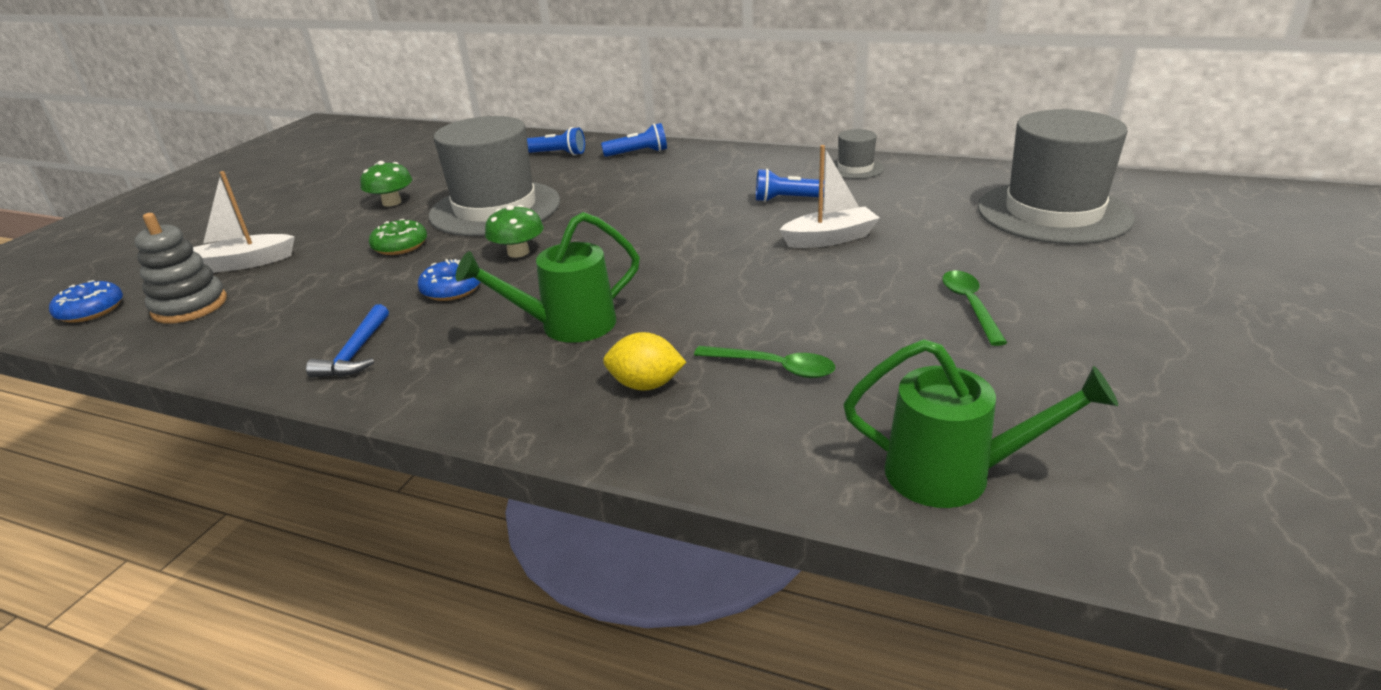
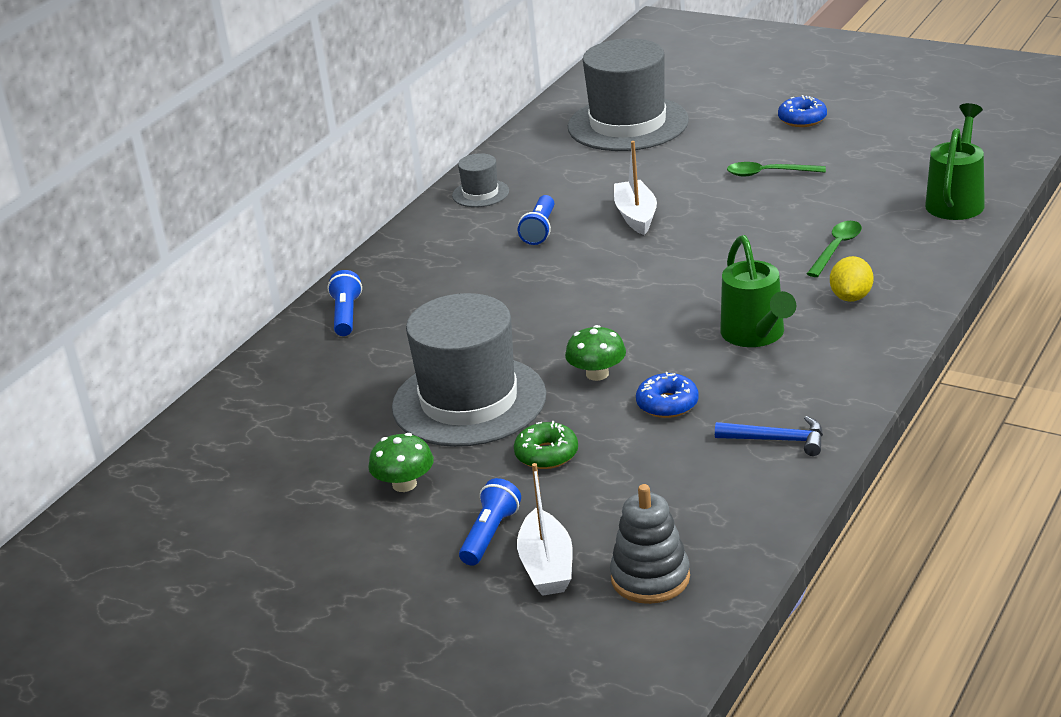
camera: 80 degrees left, 0 degrees up
(91, 310) = (636, 659): blue donut -> blue donut (802, 119)
(556, 154) = (306, 373): blue flashlight -> blue flashlight (490, 534)

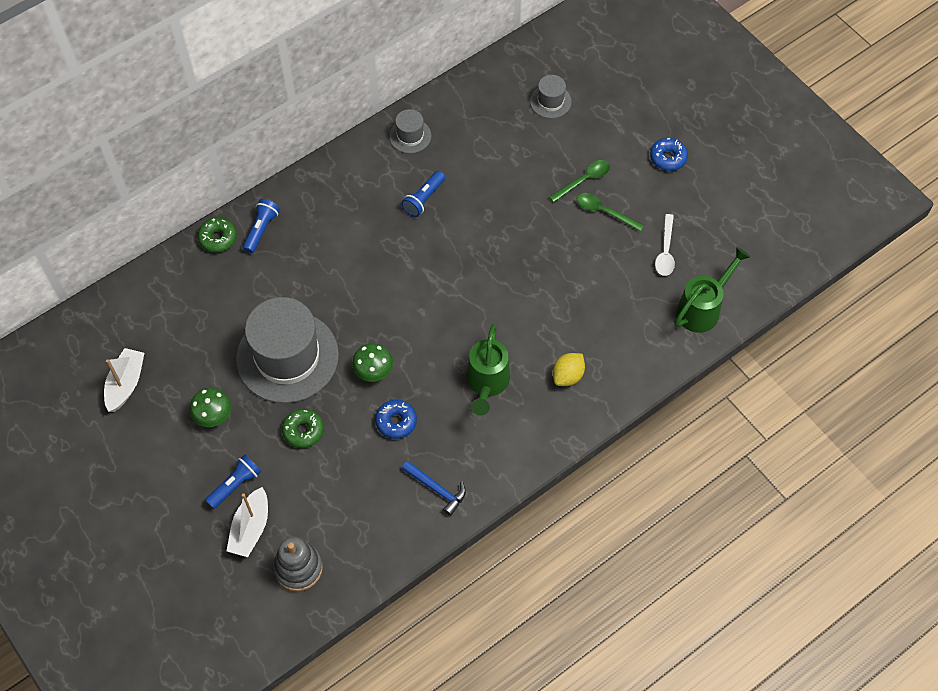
camera: 20 degrees right, 30 degrees up
(291, 339) = (218, 238): none -> green donut
(628, 124) = (550, 101): grey hat -> grey hat, size x0.45
(636, 216) = (492, 215): white boat -> white boat (126, 384)
(836, 248) = (592, 320): green spoon -> green spoon (584, 180)
(869, 177) = (665, 251): none -> white spoon

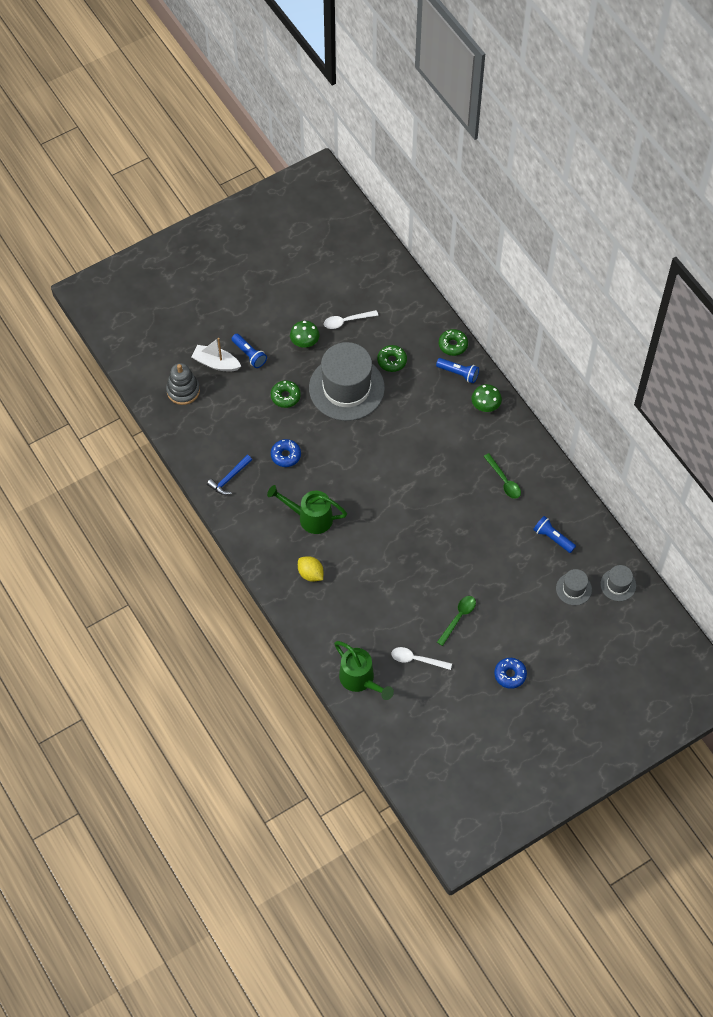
camera: 95 degrees right, 0 degrees up
(126, 384) = (335, 289): white boat -> none
(180, 365) = (346, 321): none -> white spoon
(243, 306) = (392, 361): none -> green donut
(373, 370) = (329, 443): green mushroom -> green mushroom (485, 405)
(410, 136) = (542, 480): grey hat -> grey hat (618, 585)
(424, 199) = (480, 486): blue flashlight -> blue flashlight (553, 538)
(584, 180) = (491, 606): green spoon -> green spoon (504, 480)

